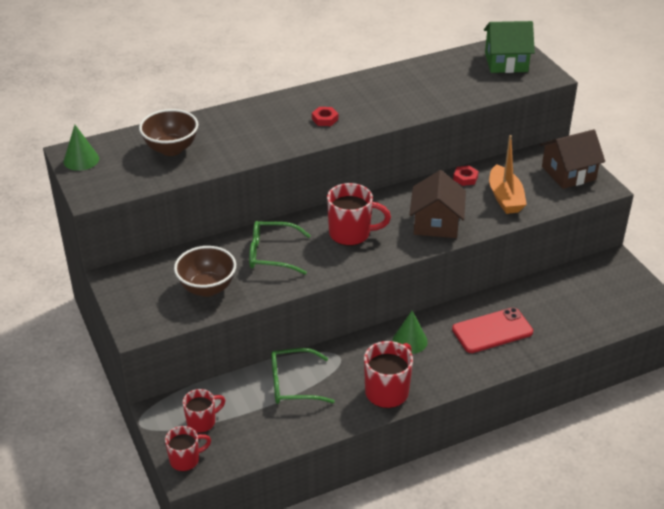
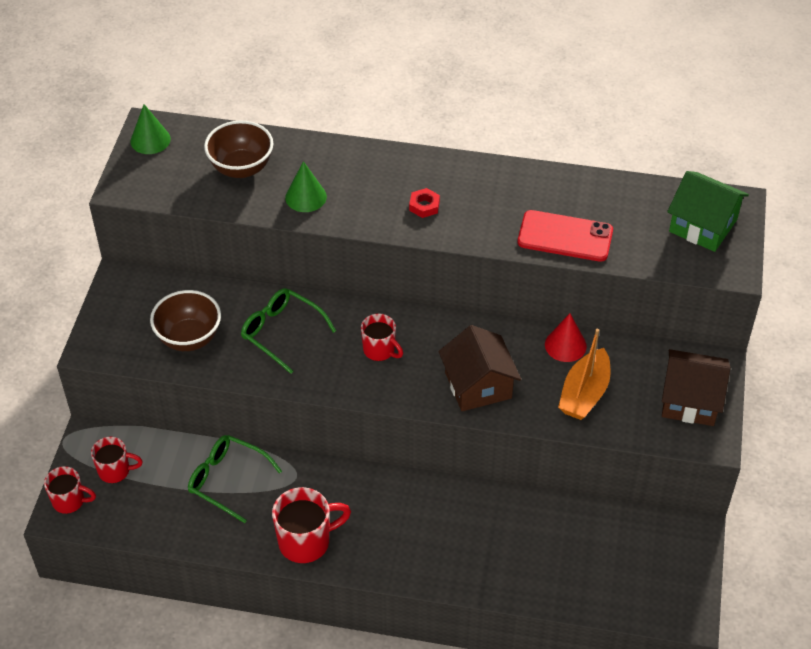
camera: 35 degrees right, 10 degrees up
(351, 234) = (380, 350): red mug -> red mug, size x0.64
(410, 341) = (379, 498): green cone -> green cone (306, 197)
(436, 223) = (478, 385): brown house -> brown house turned 60 degrees counterclockwise
(465, 178) = (565, 345): red nut -> red cone
(492, 331) = (473, 537): red phone -> red phone (565, 236)

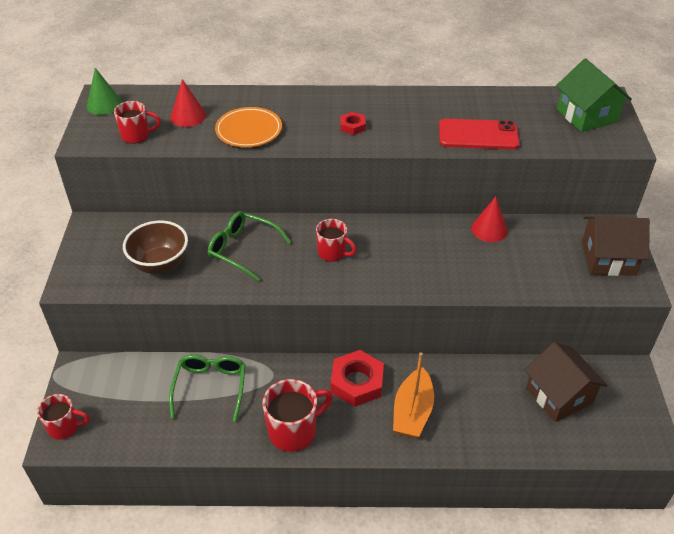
camera: 10 degrees left, 5 degrees down
(115, 471) = (105, 394): red mug -> red mug (136, 136)
(227, 480) = (210, 387): green glasses -> green glasses turned 75 degrees clockwise
(241, 168) = (188, 116): brown bowl -> red cone
(306, 197) = (249, 130): green cone -> orange plate
(385, 498) = (357, 382): none -> red nut
(478, 385) = (425, 269): brown house -> brown house (559, 395)
(584, 394) = (518, 264): orange boat -> orange boat (412, 412)
(703, 225) = (587, 115): green house -> green house turned 45 degrees clockwise

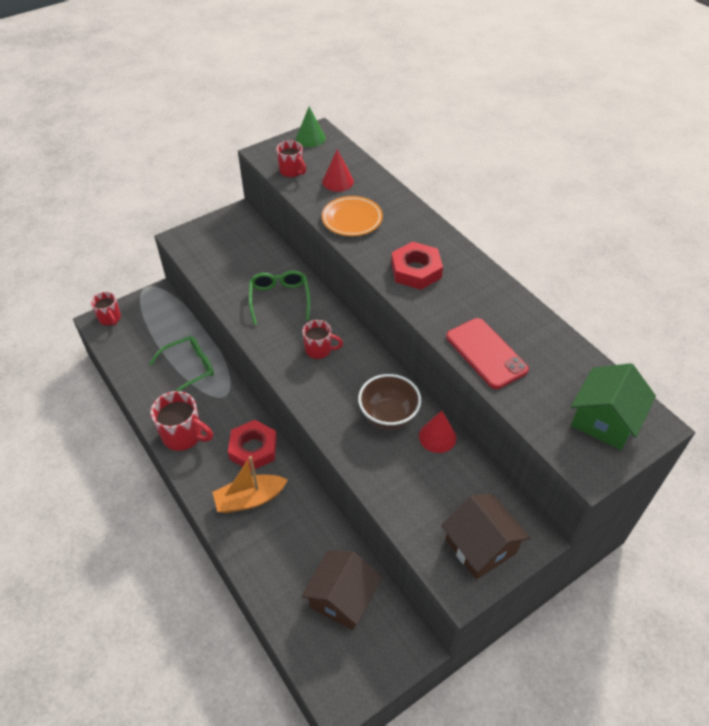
camera: 55 degrees right, 5 degrees up
(160, 264) = (230, 267): brown bowl -> brown bowl (388, 416)
(332, 253) = (319, 350): red mug -> red mug turned 75 degrees counterclockwise
(352, 126) = (416, 270): red nut -> red nut, size x1.92

